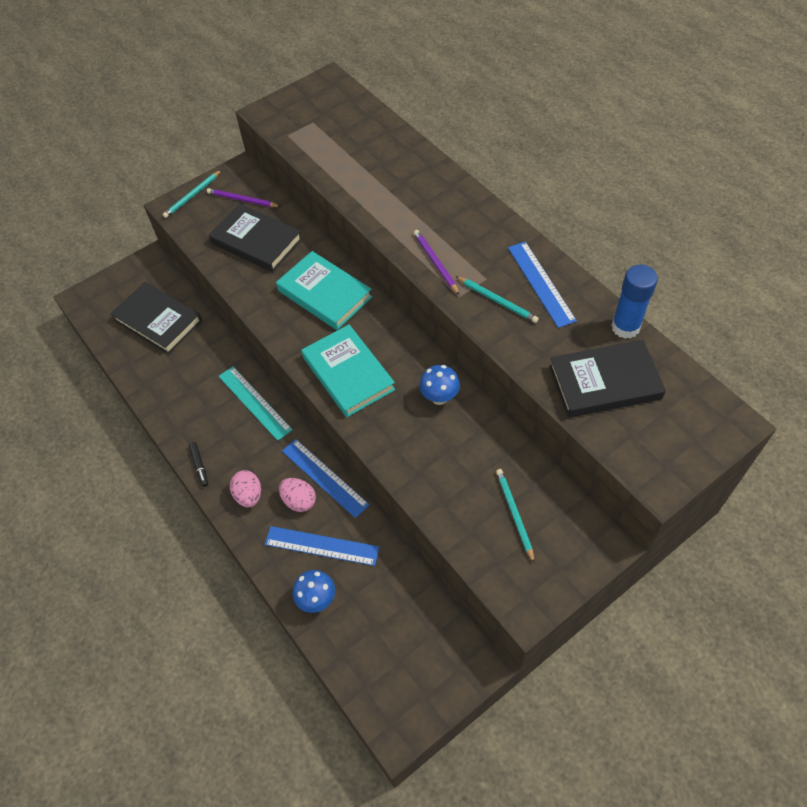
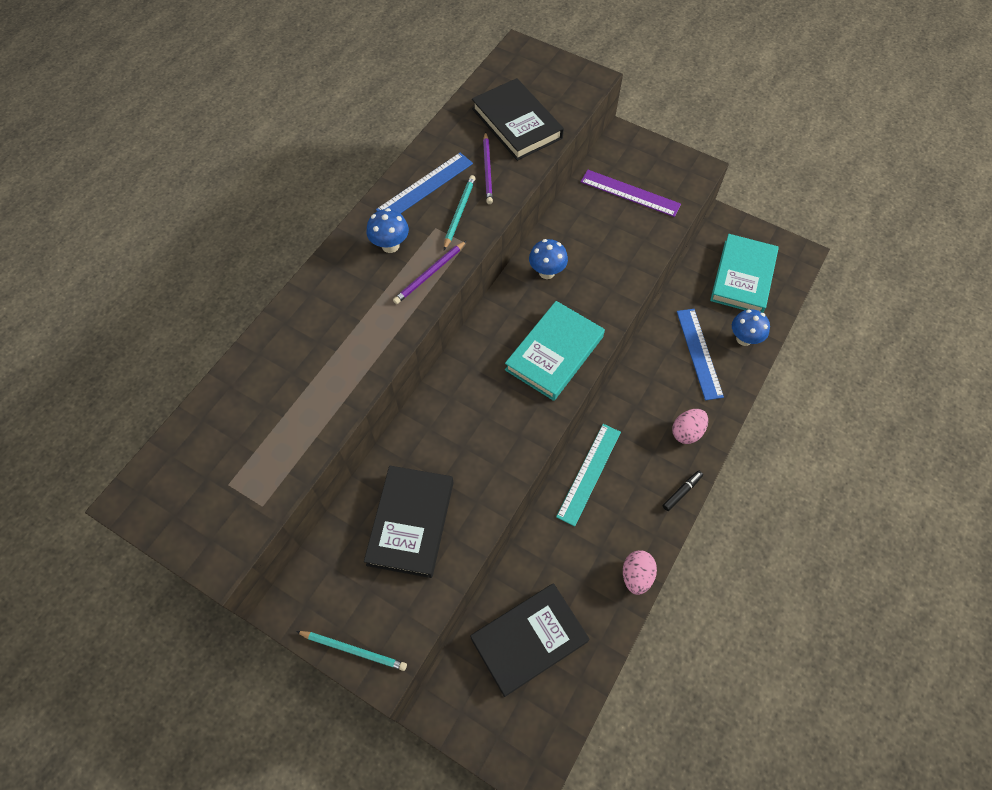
camera: 115 degrees left, 5 degrees up
(158, 321) = (529, 640): black book -> black book turned 45 degrees clockwise
(242, 200) = (344, 575): purple pencil -> purple pencil (487, 170)
(299, 501) = (669, 387): pink egg -> pink egg (636, 576)
(324, 477) = (637, 376): blue ruler -> none
(325, 294) = (464, 414): turquoise book -> turquoise book (742, 277)
(479, 243) = (390, 245): none -> blue mushroom
(514, 514) = (630, 193): turquoise pencil -> purple ruler
(625, 327) = (453, 121): blue glue stick -> none

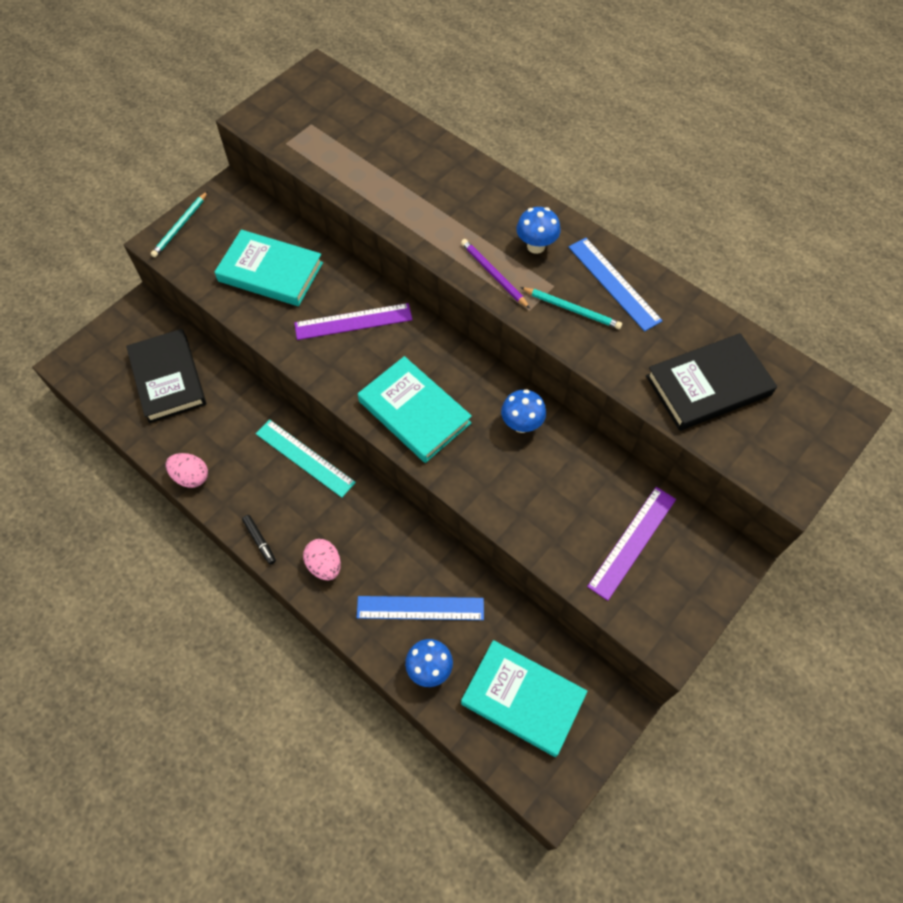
camera: 100 degrees right, 0 degrees up
(410, 522) = (270, 272): black book -> turquoise book
(463, 425) = (353, 321): none -> purple ruler
(487, 170) = (633, 344): purple pencil -> none

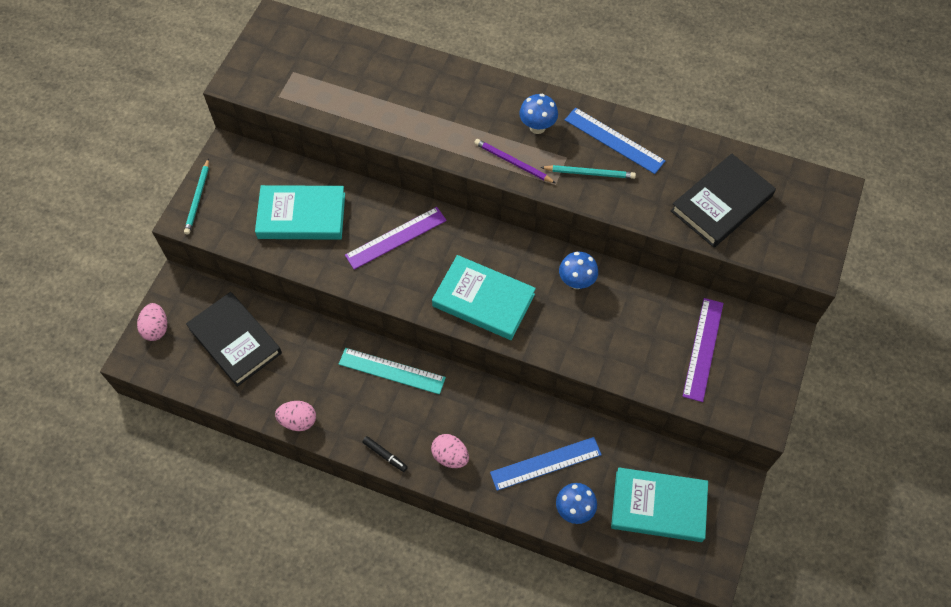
camera: 20 degrees left, 0 degrees up
(101, 343) = (156, 328): none -> pink egg

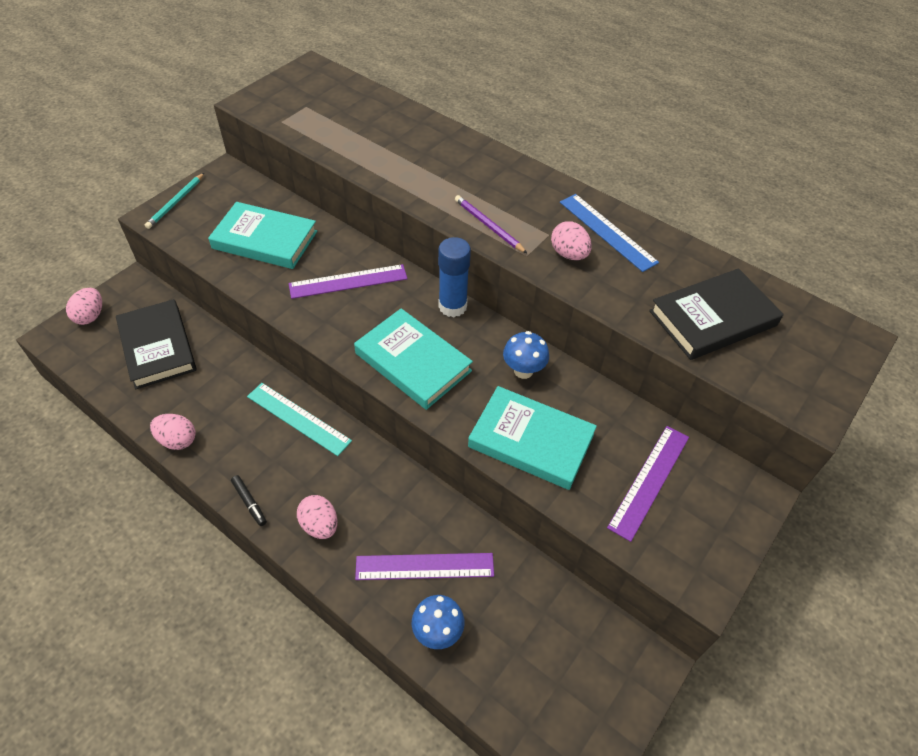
camera: 15 degrees right, 10 degrees down
(496, 237) = (452, 306): none -> blue glue stick
(537, 127) = (528, 202): blue mushroom -> none
(545, 463) = (424, 566): blue ruler -> purple ruler
(589, 173) = (569, 254): turquoise pencil -> pink egg
(658, 506) = (543, 661): turquoise book -> turquoise book (531, 441)

